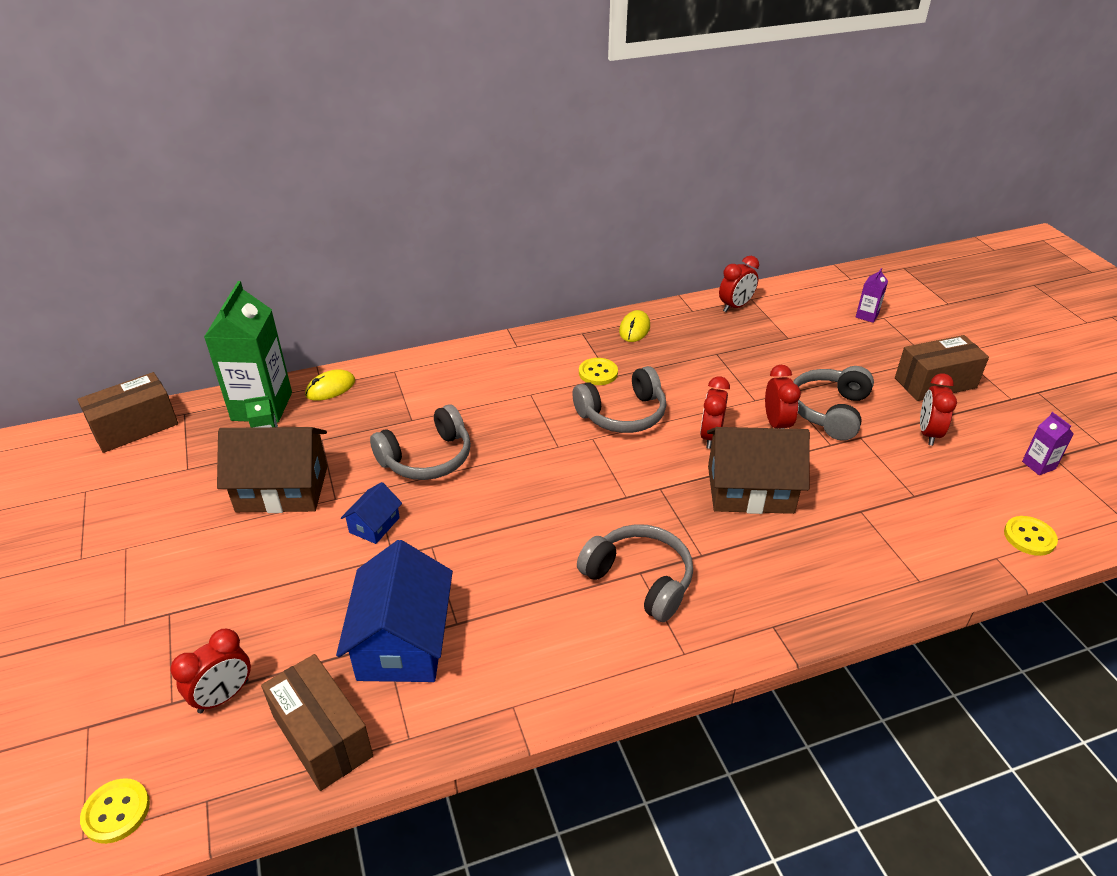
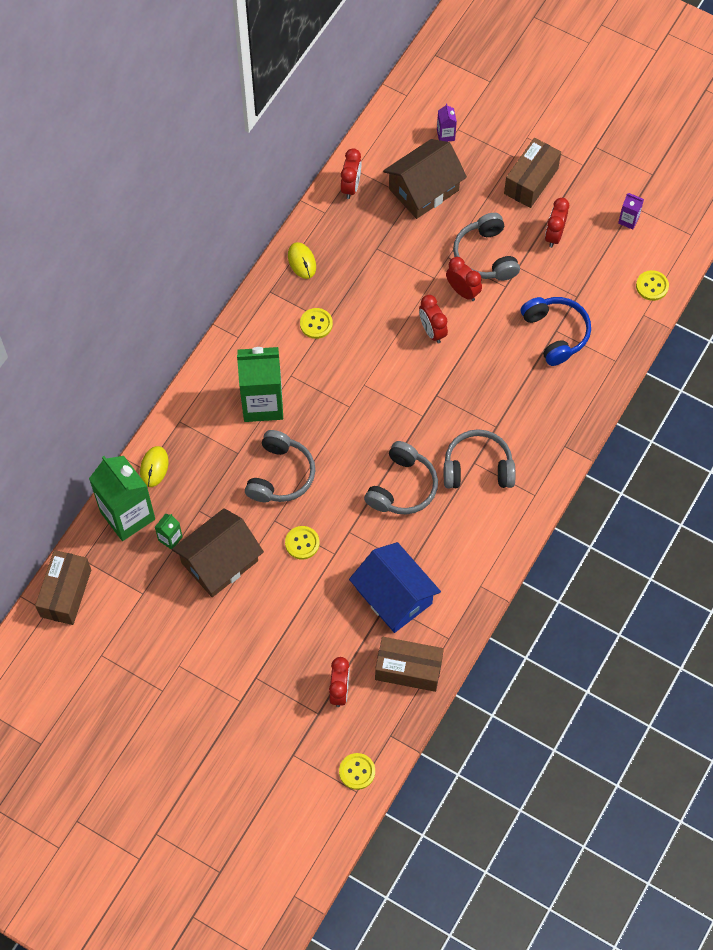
camera: 40 degrees left, 25 degrees up
(374, 525) = (302, 543): blue house -> yellow button
(480, 398) = (262, 403): none -> green carton
(622, 414) = (364, 350): grey headphones -> grey headphones (402, 487)
(750, 489) = (486, 358): brown house -> brown house (424, 189)
(858, 513) = (555, 333): none -> blue headphones
(928, 433) = (554, 235): red clock -> red clock turned 45 degrees clockwise

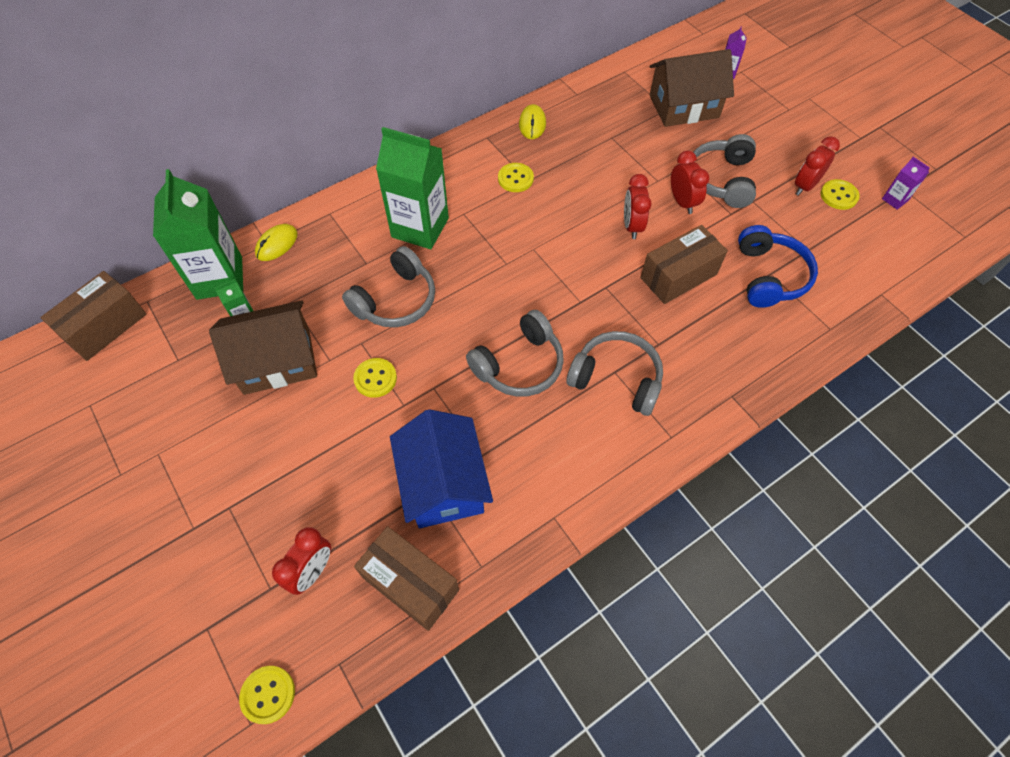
camera: 25 degrees right, 5 degrees down
(351, 187) = (613, 82): red clock -> none
(531, 181) = (798, 133): brown box -> brown box (678, 276)
(652, 286) = (901, 269): yellow button -> yellow button (838, 196)

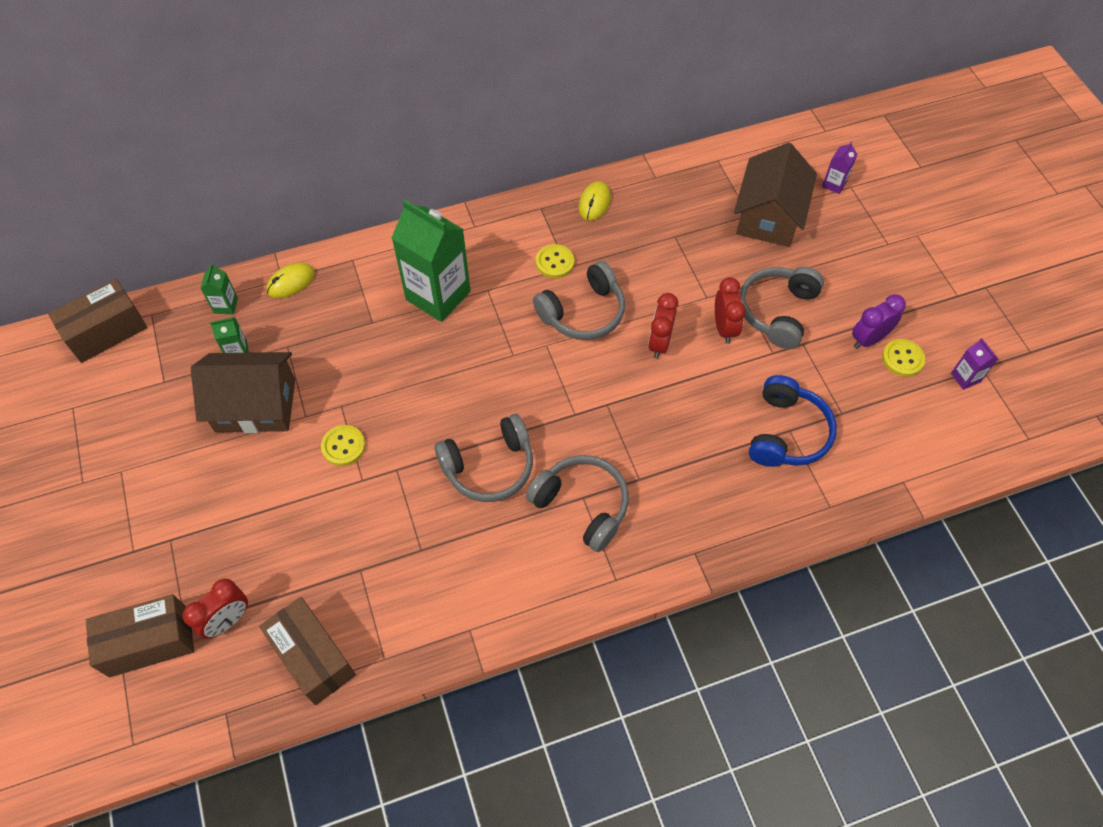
camera: 15 degrees right, 0 degrees up
(219, 278) = (226, 305): green carton -> green carton, size x0.43
(268, 694) = (155, 722): yellow button -> none
(396, 300) = (389, 369): grey headphones -> grey headphones (583, 312)
(443, 483) = (375, 568): blue house -> none
(678, 276) = (688, 410): brown box -> brown box (149, 642)
(684, 106) = (769, 216): brown house -> brown house turned 75 degrees counterclockwise
(805, 186) = (868, 339): red clock -> purple clock

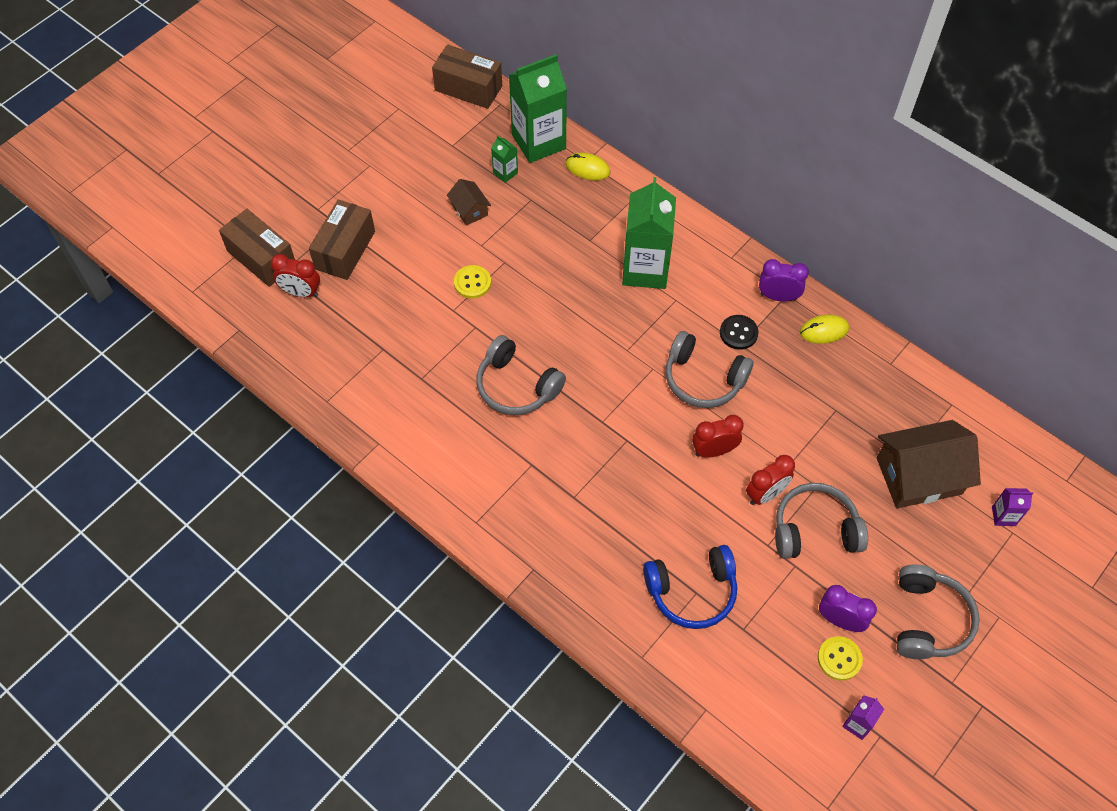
camera: 60 degrees right, 0 degrees up
(226, 305) = (538, 142): green carton -> green carton, size x2.30
(255, 405) = (469, 210): brown house -> brown house, size x0.49
(313, 657) = (304, 357): brown box -> brown box (345, 250)
(538, 215) = (778, 296): none -> purple clock
(555, 262) = (738, 333): yellow button -> black button
(582, 505) = (524, 467): grey headphones -> grey headphones (928, 620)

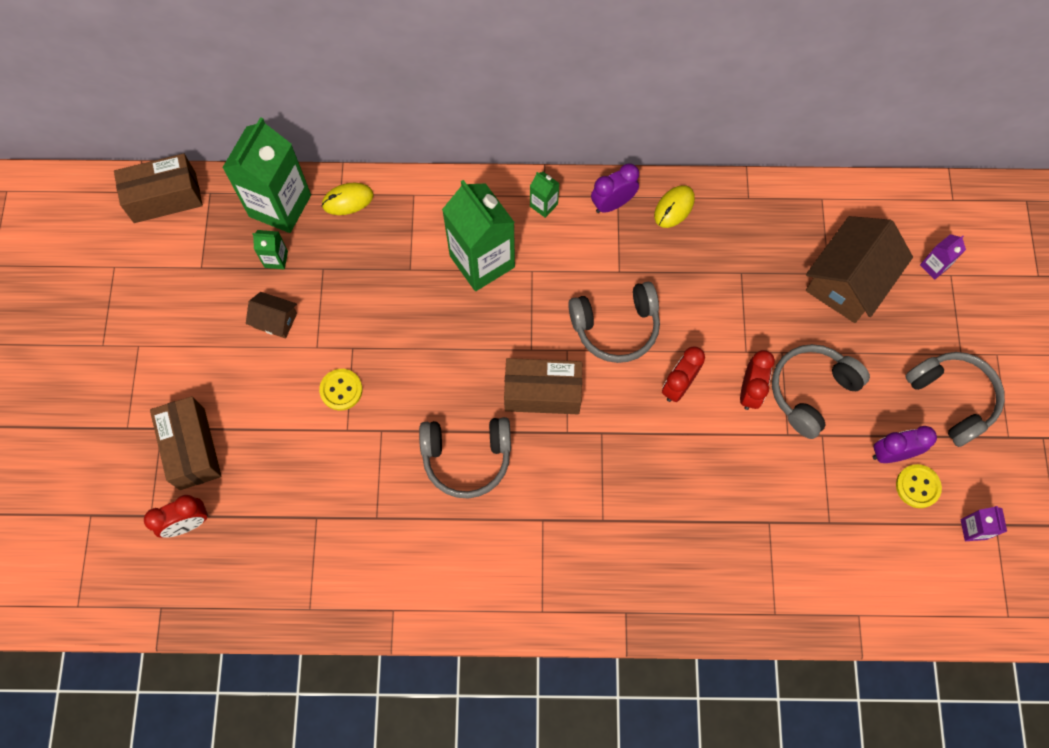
camera: 40 degrees left, 10 degrees up
(261, 258) = (116, 519): brown box -> brown box (542, 392)
(692, 591) = (765, 524): blue headphones -> none
(725, 263) = (543, 205): none -> green carton
(738, 333) = (609, 262): black button -> none

